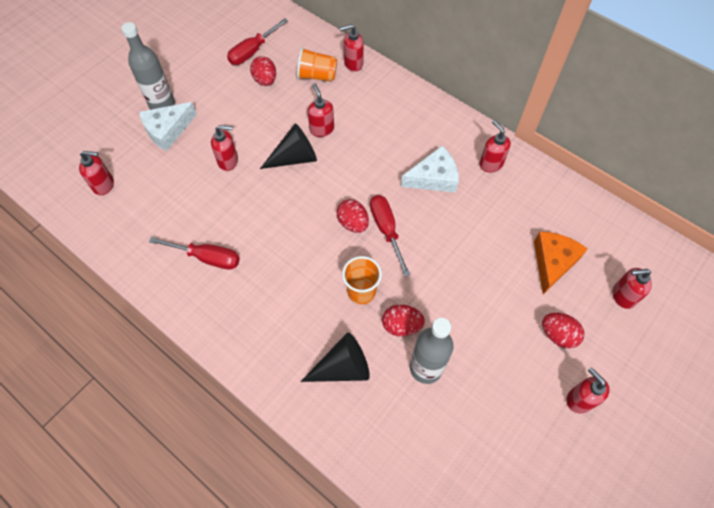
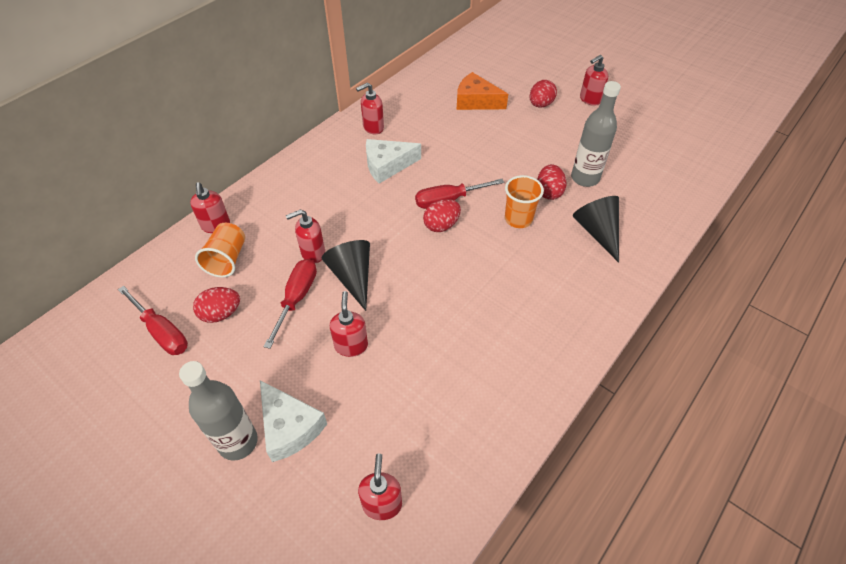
camera: 90 degrees left, 10 degrees down
(206, 257) = (492, 355): red screwdriver -> red screwdriver (296, 298)
(434, 178) = (387, 165): white cheese -> white cheese turned 90 degrees counterclockwise
(623, 296) = (502, 71): red soap dispenser -> none

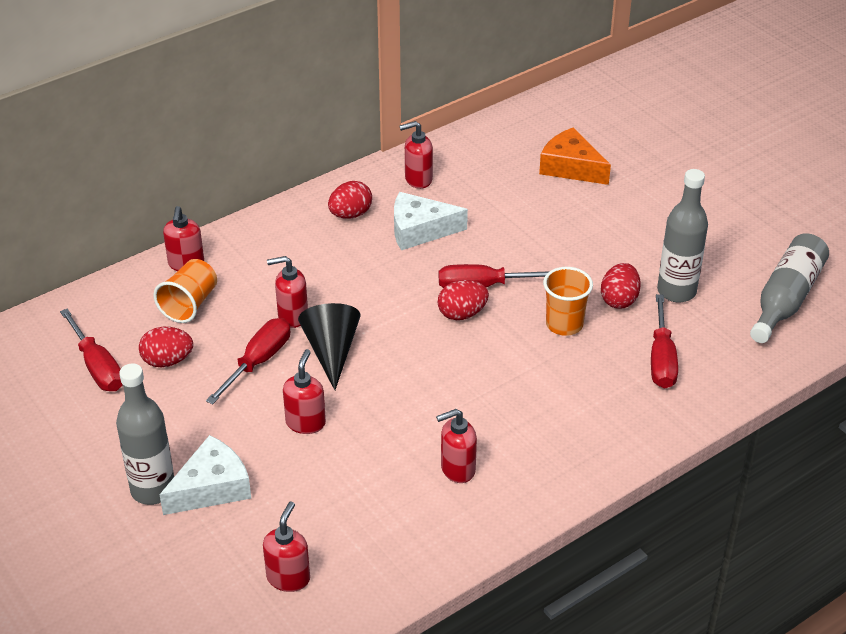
camera: 15 degrees right, 10 degrees down
(289, 427) = (212, 487): white cheese -> white cheese turned 105 degrees counterclockwise
(540, 104) = (659, 186): red egg -> red egg (350, 214)
(589, 99) = (733, 191): red soap dispenser -> red soap dispenser (457, 469)
(597, 232) = (661, 359): black cone -> red screwdriver
(659, 170) = (786, 299): none -> grey bottle

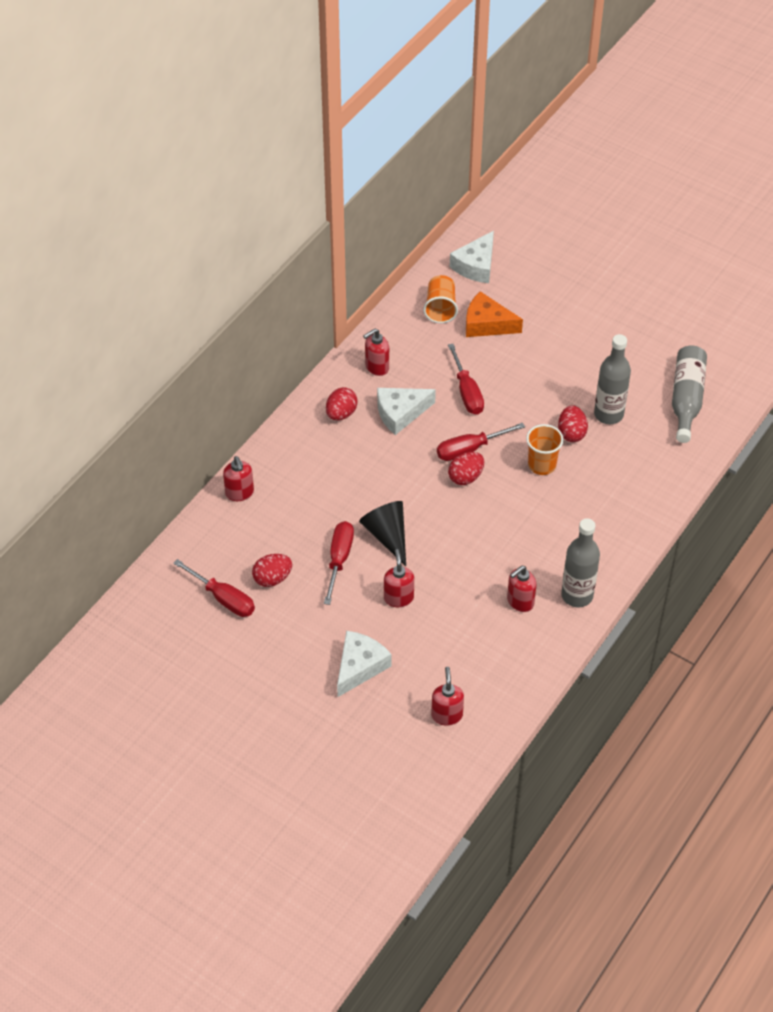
camera: 20 degrees left, 10 degrees up
(153, 490) = (320, 681): grey bottle -> grey bottle (577, 595)
(189, 304) = (262, 527): orange cup -> orange cup (440, 308)
(292, 316) = (344, 515): red soap dispenser -> none
(587, 110) = (476, 265): none -> white cheese
(661, 359) = (620, 474): red screwdriver -> red screwdriver (467, 392)

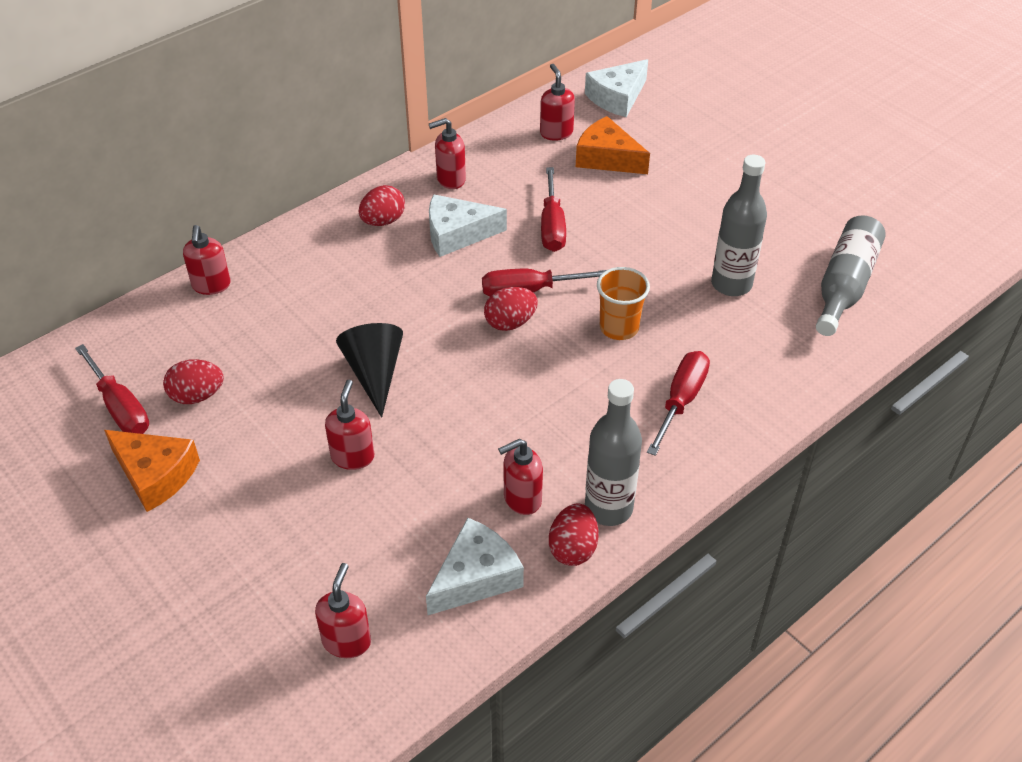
camera: 15 degrees right, 5 degrees down
(273, 639) = (155, 475): none -> orange cheese
(339, 560) = (296, 390): red screwdriver -> red screwdriver (681, 401)
(360, 667) = (254, 539): white cheese -> white cheese (476, 577)
(440, 308) = (556, 133): orange cup -> red soap dispenser
(571, 433) = (673, 297): red egg -> red egg (573, 548)

